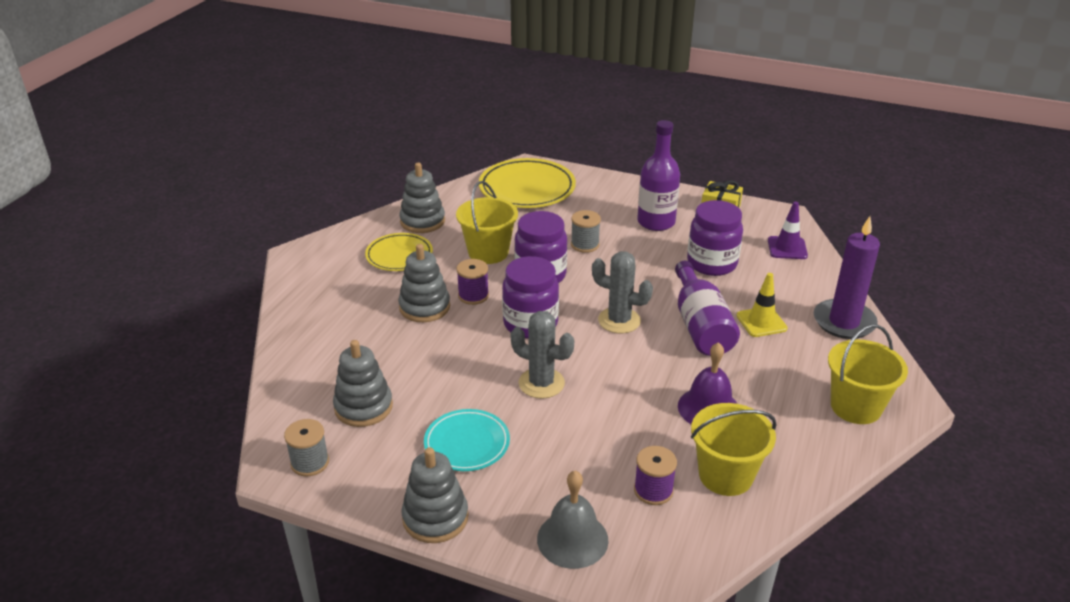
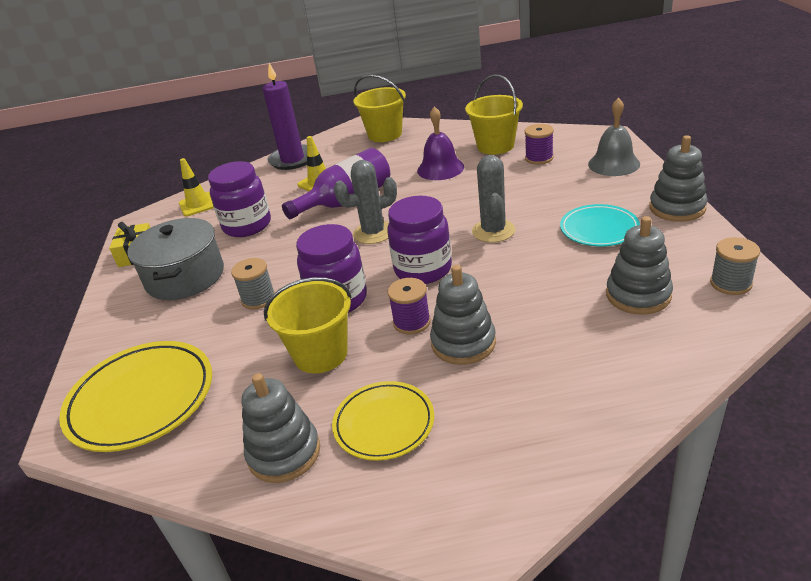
camera: 115 degrees left, 0 degrees up
(619, 320) = (373, 233): grey cactus -> grey cactus turned 75 degrees clockwise
(656, 222) = (185, 277): purple bottle -> grey pot
(787, 248) = (198, 204): purple traffic cone -> yellow traffic cone

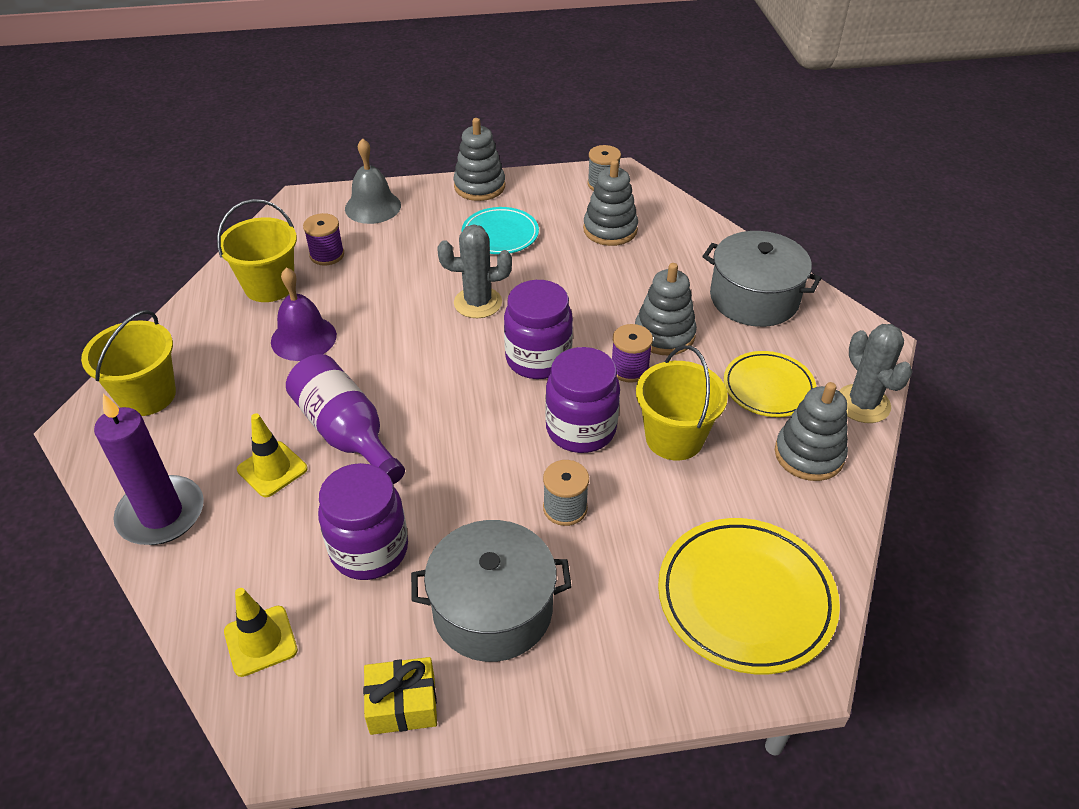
camera: 95 degrees left, 10 degrees up
(373, 233) = (445, 402): grey cactus -> grey cactus (863, 404)
(540, 416) = (754, 298): none -> grey pot

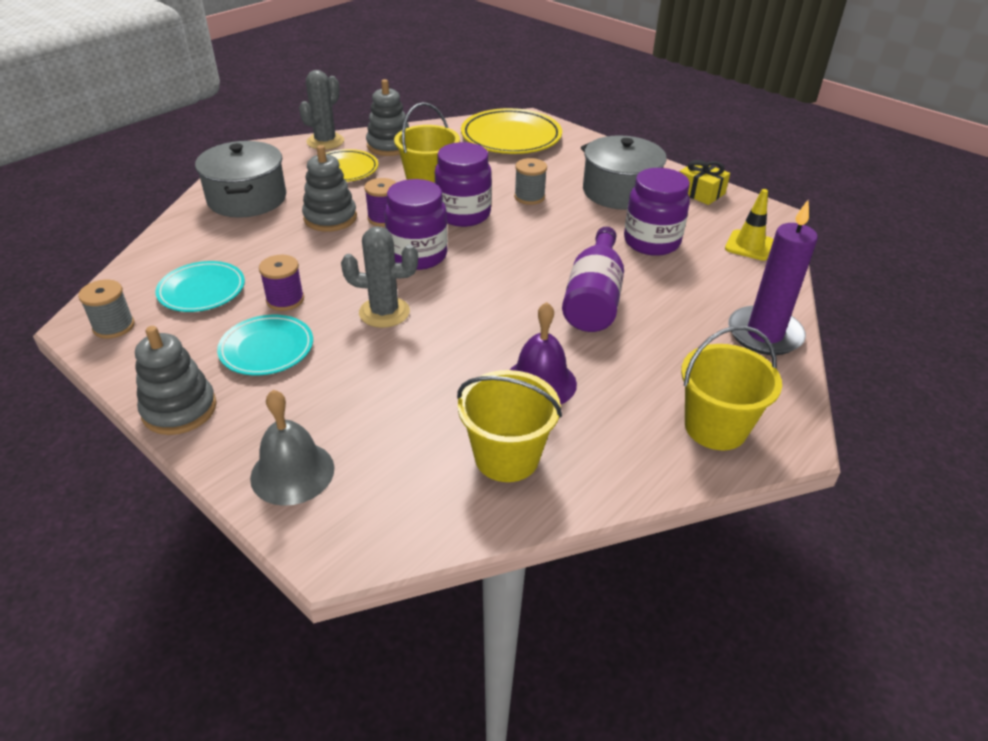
camera: 130 degrees left, 5 degrees down
(272, 469) = (665, 311): yellow traffic cone -> none
(327, 255) = (415, 449): purple spool -> purple spool (285, 300)
(478, 303) = (384, 312): grey cactus -> grey cactus turned 45 degrees counterclockwise
(610, 229) = (202, 291): grey stacking toy -> turquoise plate

